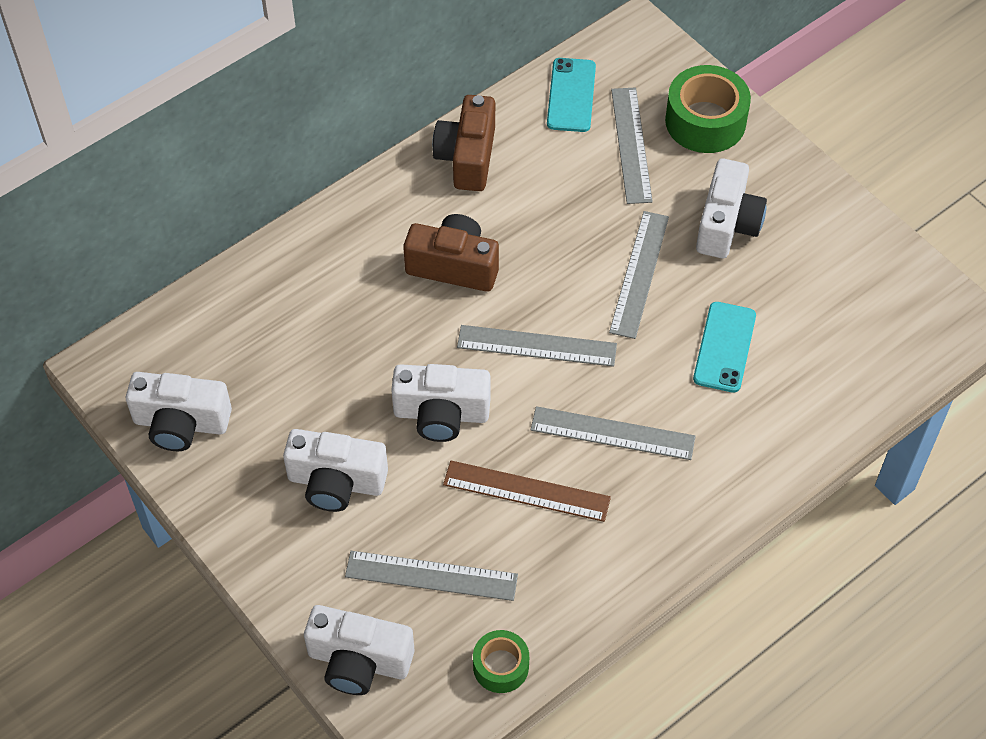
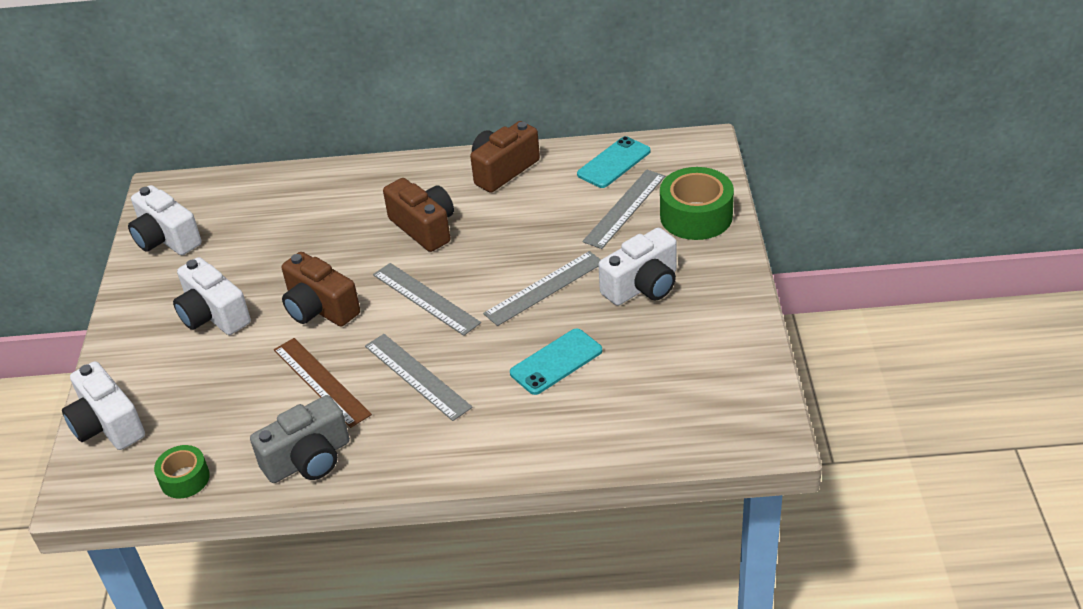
camera: 40 degrees right, 15 degrees down
(431, 575) = (206, 399): grey ruler -> none
(441, 414) = (320, 308): white camera -> brown camera
(598, 576) = (308, 459): none -> grey camera

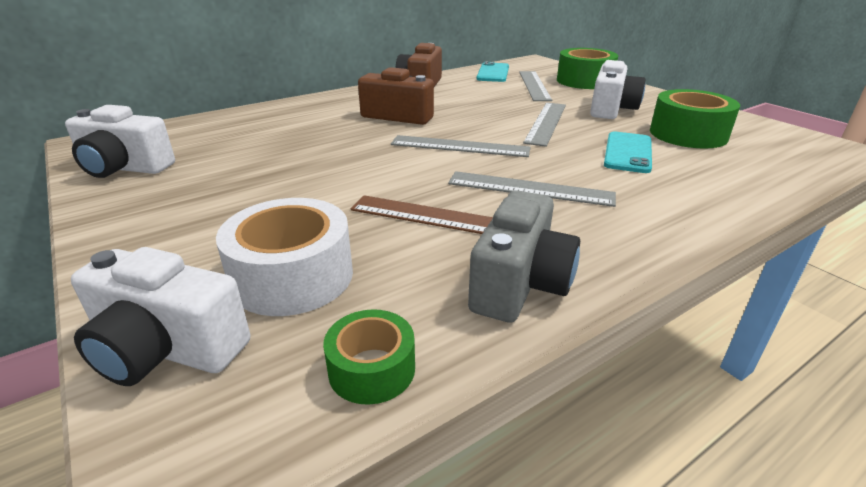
camera: 35 degrees left, 10 degrees down
(195, 399) = (292, 276): none -> white tape
(213, 315) = (242, 204): white camera -> none
(320, 308) = (365, 173): brown camera -> none
(654, 356) = (688, 134): none -> green tape

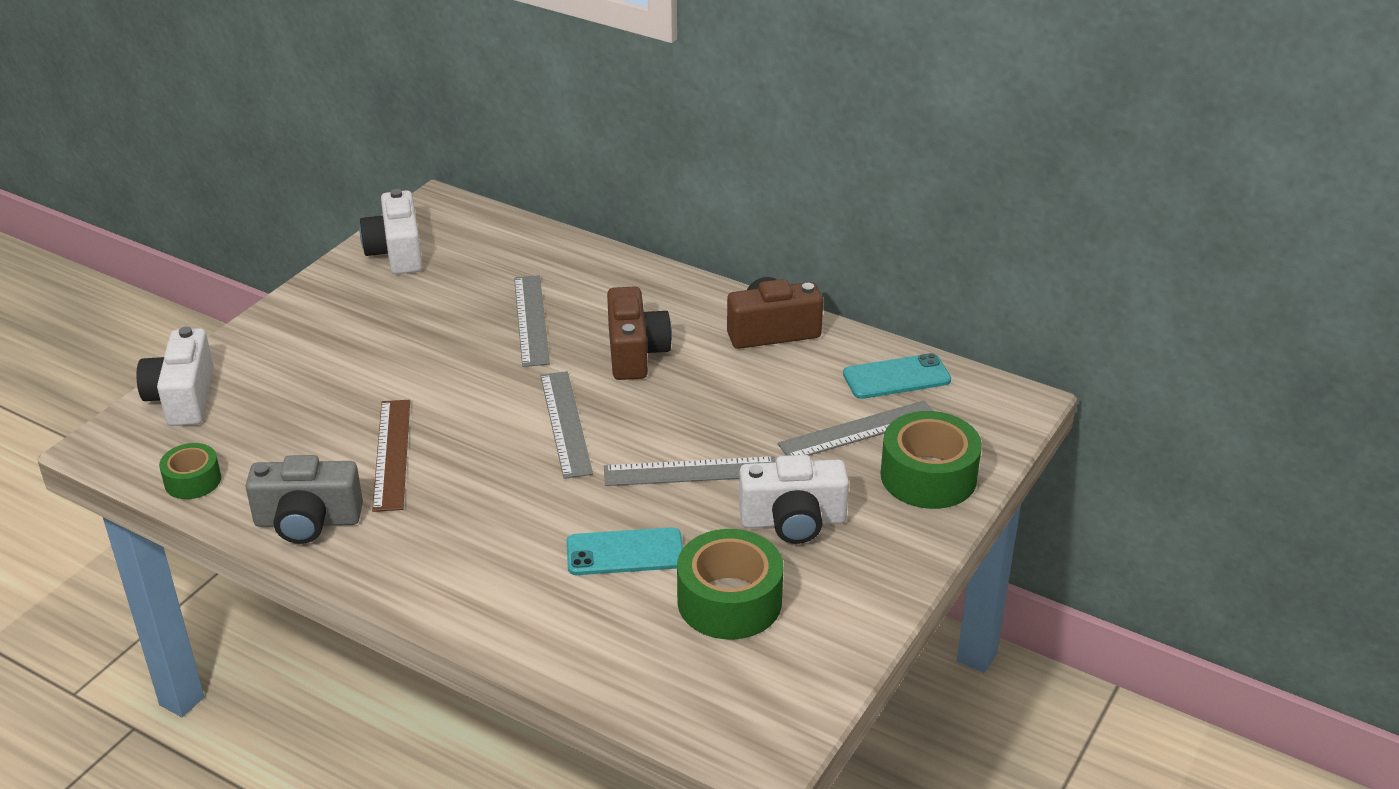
camera: 65 degrees right, 5 degrees up
(292, 276) = (273, 412): white tape -> none
(530, 189) = (480, 495): grey ruler -> grey ruler (531, 320)

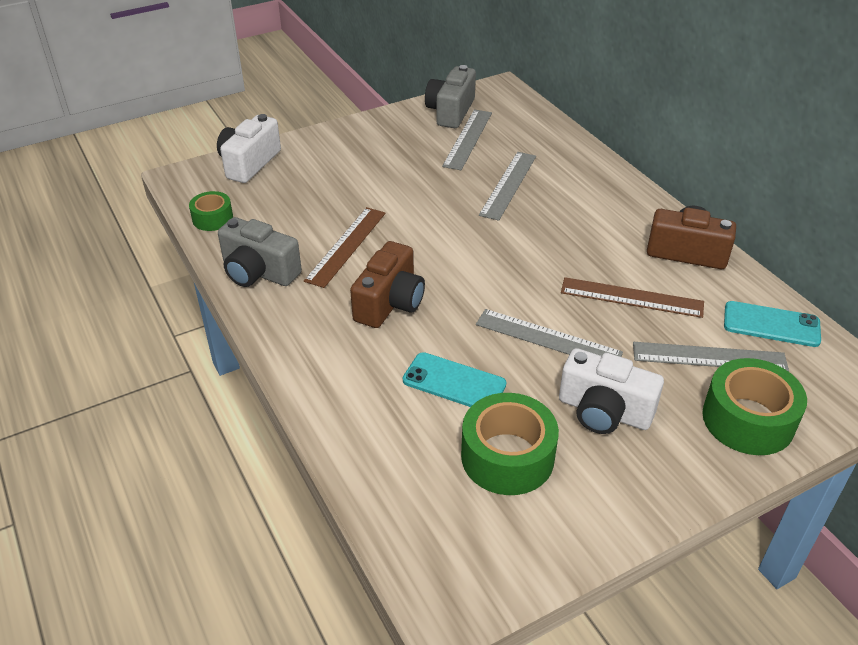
camera: 30 degrees right, 5 degrees up
(396, 252) = (450, 112): white camera -> grey camera
(565, 423) = (479, 267): grey ruler -> grey ruler (467, 139)
(635, 353) = (568, 233): brown camera -> brown camera (390, 303)
(747, 399) = (631, 298): none -> brown ruler

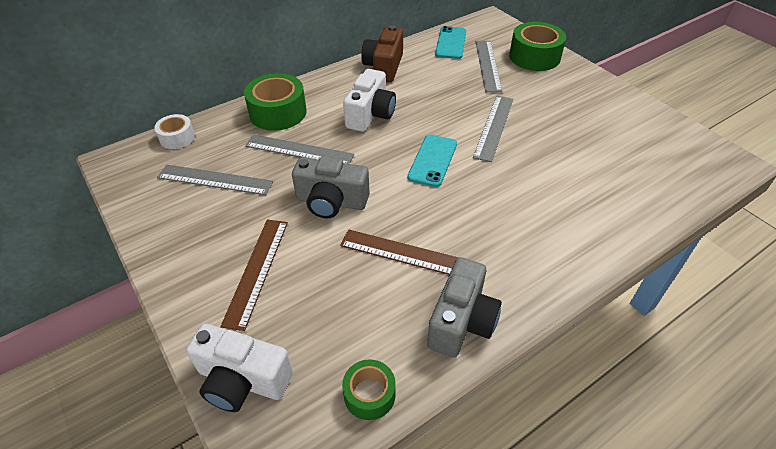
camera: 95 degrees left, 5 degrees up
(390, 303) = (480, 213): brown camera -> none
(450, 112) = (155, 195): grey camera -> grey camera (331, 202)
(454, 382) = (557, 170): turquoise phone -> turquoise phone (432, 160)
(507, 457) = (611, 143): green tape -> green tape (278, 112)
(533, 115) = (177, 137): none -> white tape
(604, 411) = (552, 105): white camera -> white camera (371, 114)
(631, 298) = (439, 91): brown ruler -> brown ruler (257, 271)

